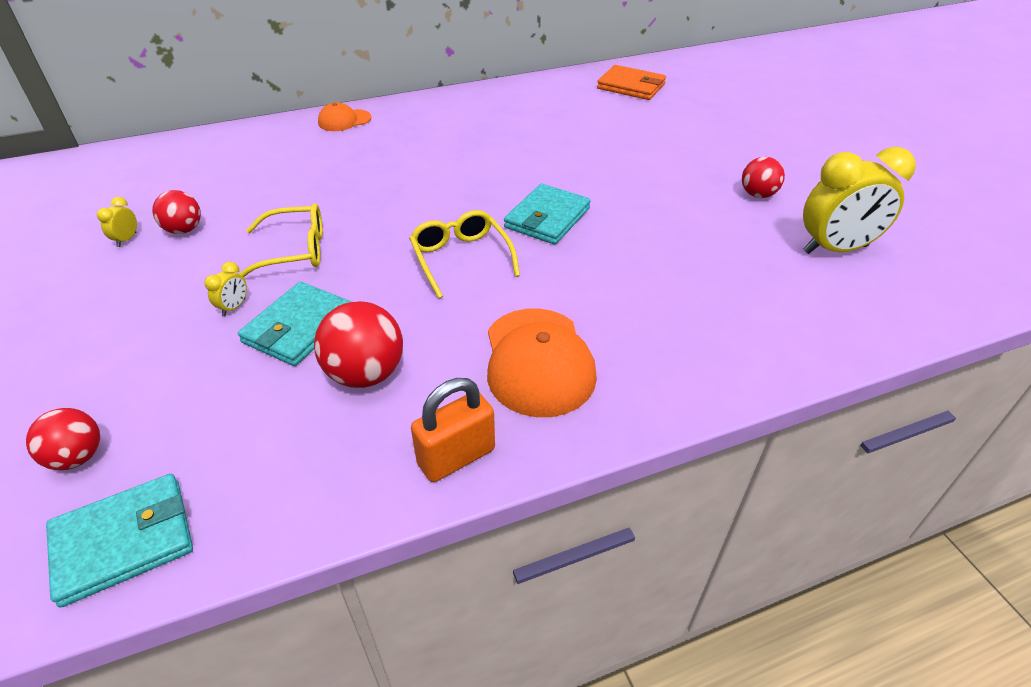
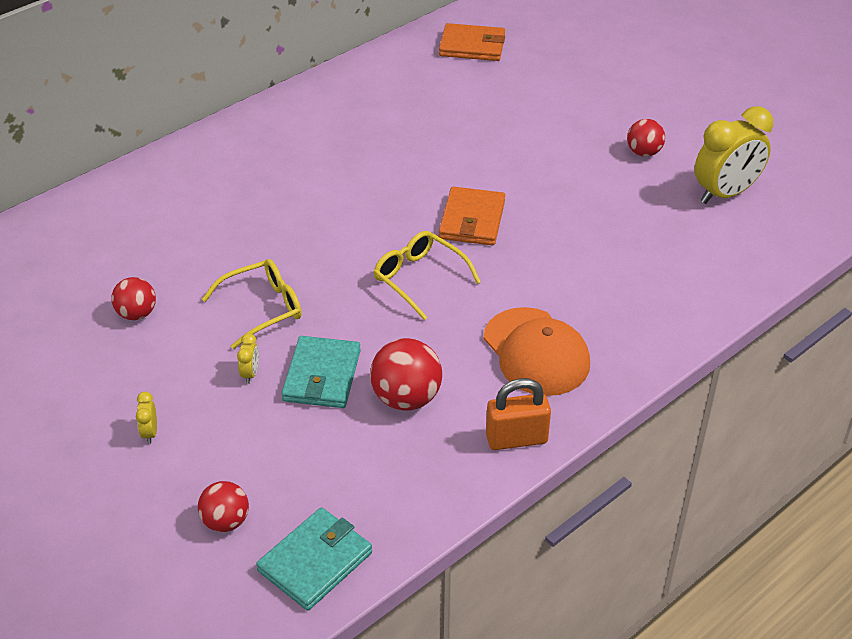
camera: 20 degrees left, 0 degrees up
(127, 239) = (88, 337): yellow clock -> yellow clock (150, 433)
(344, 120) = (200, 153): orange cap -> none
(456, 457) = (516, 439): orange padlock -> orange padlock turned 45 degrees clockwise
(547, 218) = (472, 220): turquoise wallet -> orange wallet

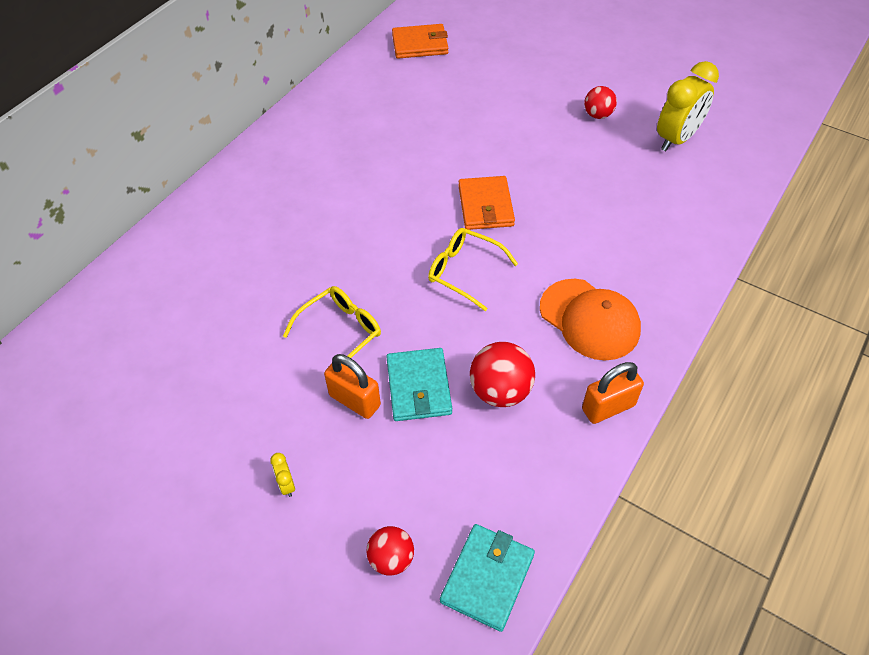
camera: 15 degrees left, 10 degrees up
(137, 314) = (228, 364): red ball -> none
(250, 374) = (354, 400): yellow clock -> orange padlock

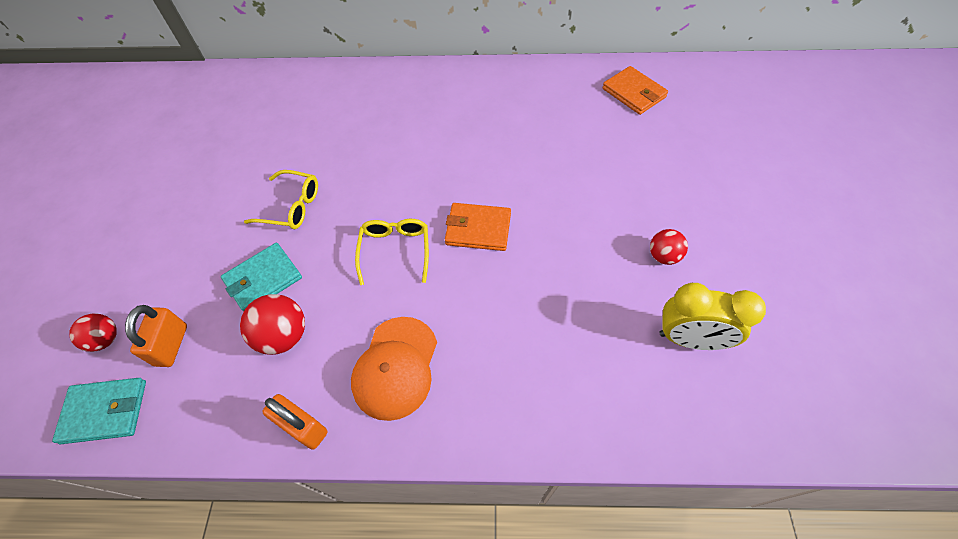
camera: 60 degrees right, 5 degrees up
(286, 484) = (148, 247): yellow clock -> none
(354, 400) = (233, 247): orange padlock -> orange padlock (171, 345)
(485, 206) = (478, 229): orange wallet -> orange wallet turned 45 degrees clockwise

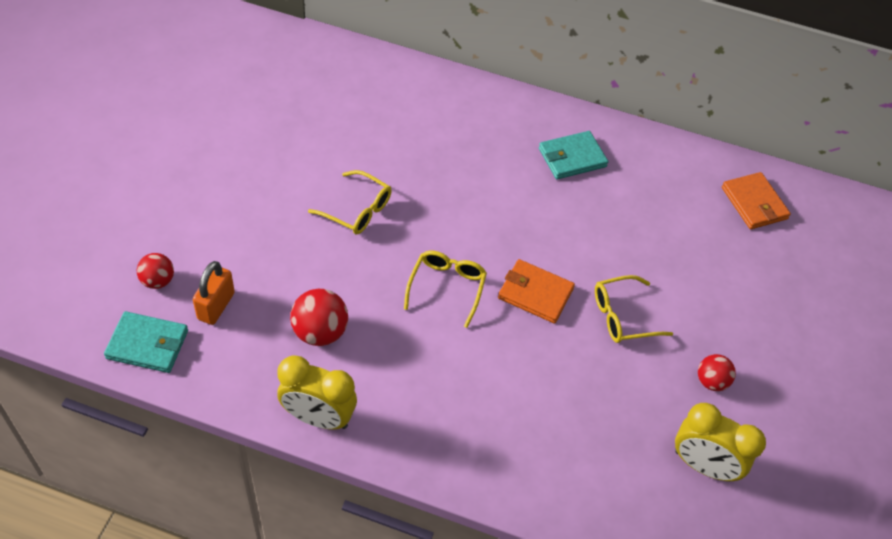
camera: 10 degrees right, 5 degrees down
(263, 279) = (313, 273): turquoise wallet -> turquoise wallet (572, 158)
(303, 427) = (318, 418): orange padlock -> yellow clock
(395, 367) = (415, 395): orange cap -> none
(563, 224) = (622, 316): none -> yellow glasses

